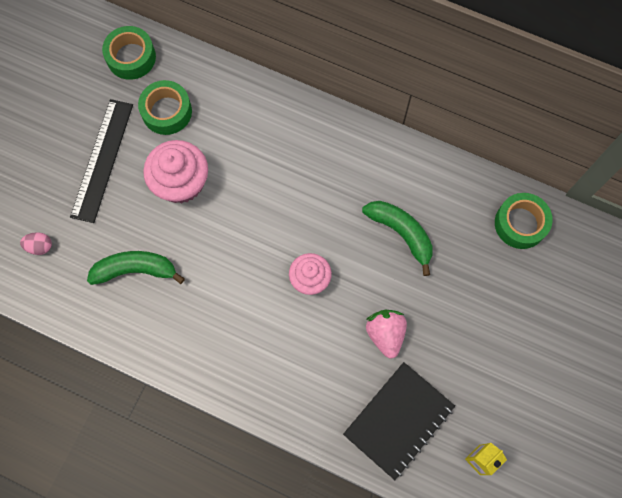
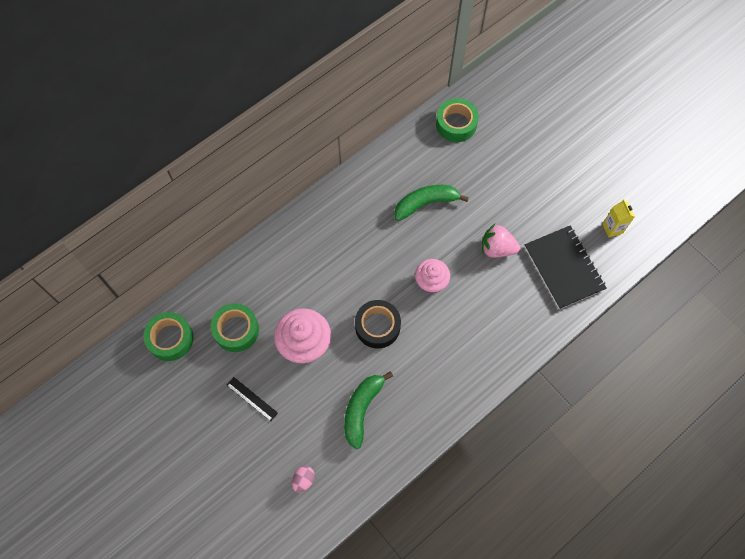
camera: 65 degrees left, 5 degrees down
(102, 160) = (252, 399): black ruler -> black ruler, size x0.49
(232, 246) = (377, 326): none -> black tape

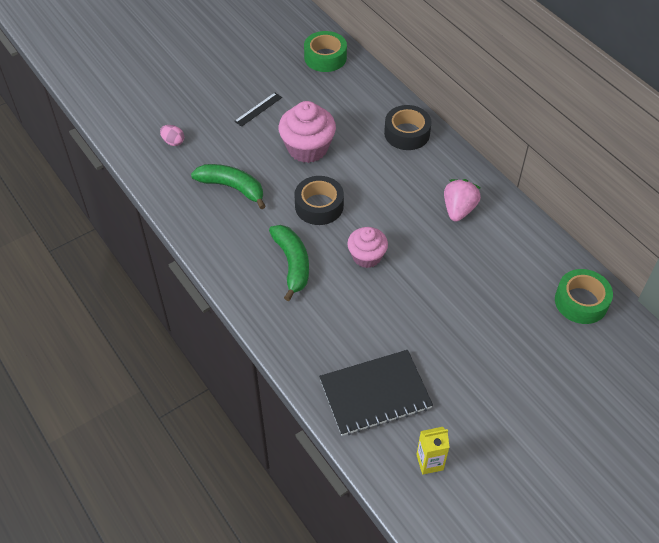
camera: 95 degrees right, 15 degrees down
(236, 330) = (328, 100): green tape -> none
(280, 255) = (407, 133): none -> black tape
(425, 203) = (467, 260): green banana -> green banana (292, 264)
(497, 248) = (405, 325): pink strawberry -> pink strawberry (458, 210)

